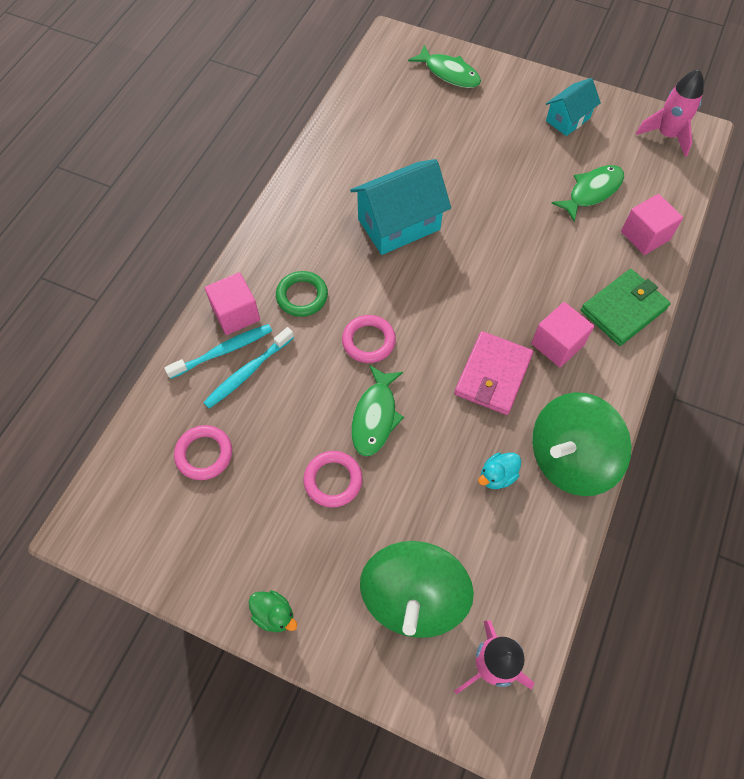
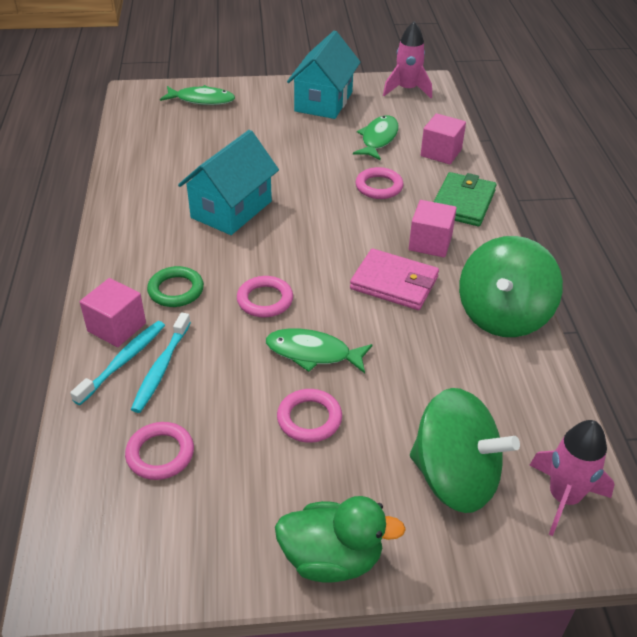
camera: 30 degrees left, 20 degrees down
(274, 614) = (332, 558): green duck -> green duck, size x1.84
(375, 416) = (313, 353): green fish -> green fish turned 120 degrees clockwise
(413, 598) = (455, 477): green spinning top -> green spinning top turned 45 degrees counterclockwise
(493, 375) = (394, 283): pink wallet -> pink wallet turned 60 degrees counterclockwise
(497, 476) = (454, 352): turquoise duck -> none
(552, 254) = (379, 187): none -> pink ring
(568, 119) = (323, 101): turquoise house -> turquoise house, size x1.69

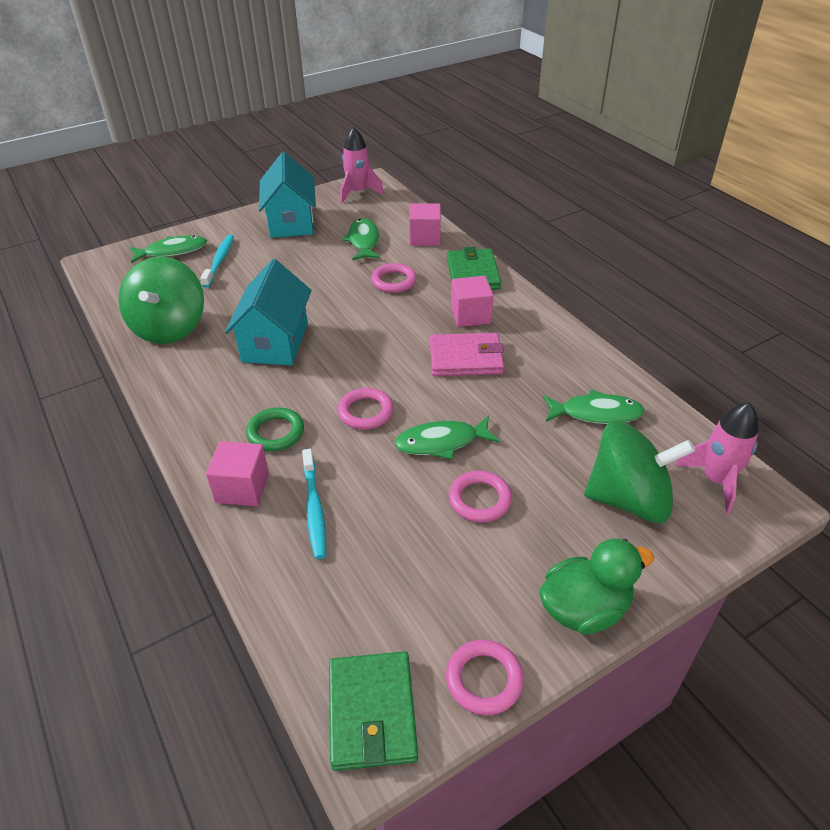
camera: 25 degrees left, 0 degrees up
(87, 557) = (372, 712): none -> green wallet
(123, 361) = (272, 517): turquoise toothbrush -> turquoise toothbrush (219, 261)
(160, 454) = (371, 586): pink ring -> pink ring (484, 679)
(486, 382) = (596, 413): none -> green fish
(503, 315) = (569, 354): green spinning top -> green spinning top (169, 327)

